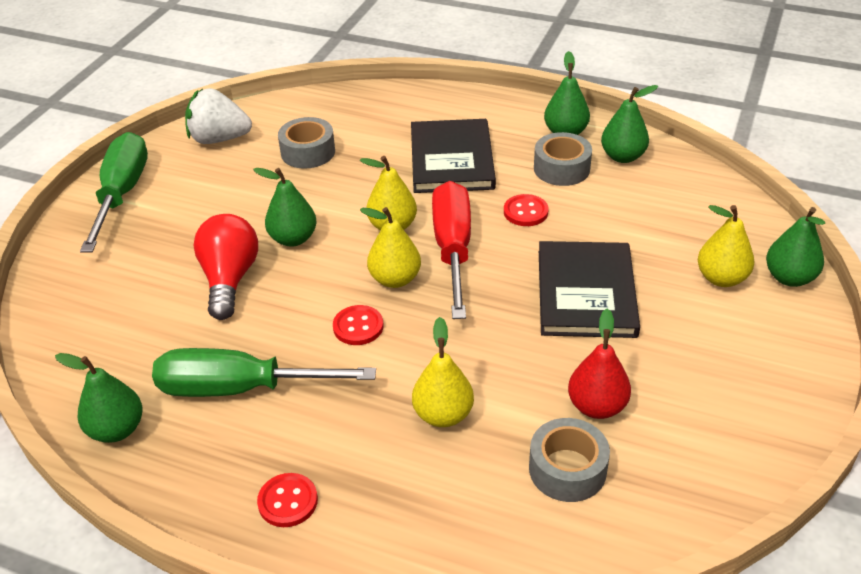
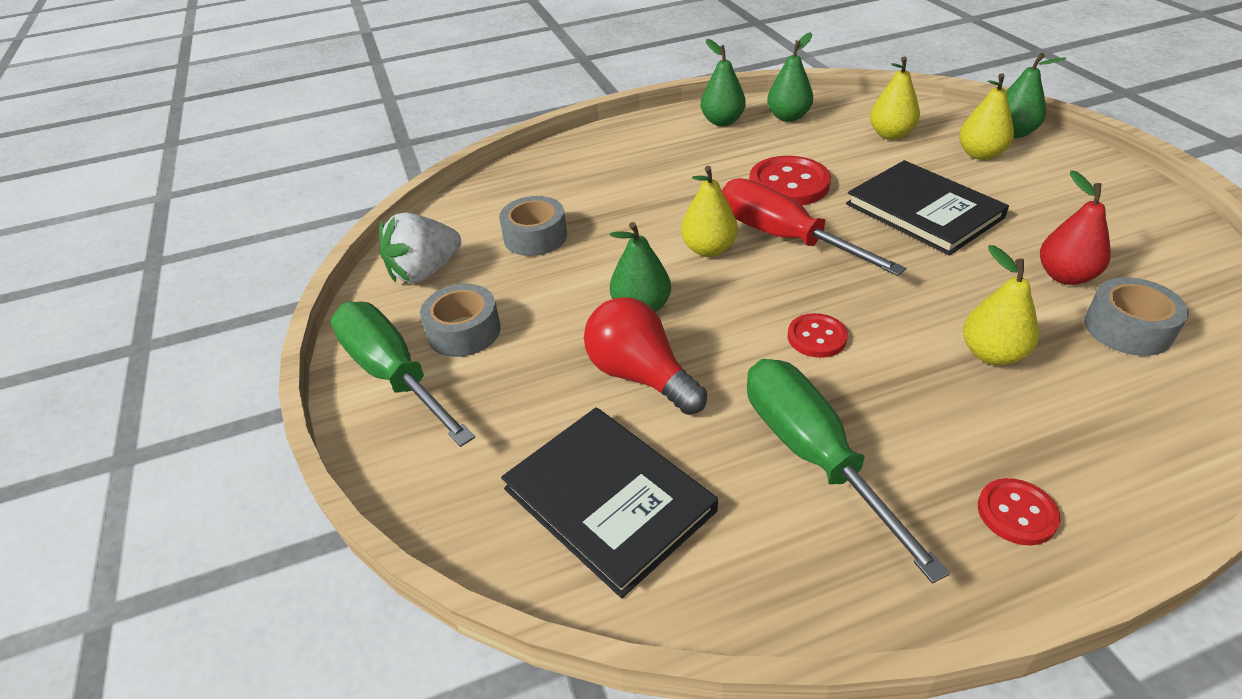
camera: 40 degrees left, 0 degrees up
(116, 429) = (767, 587): green pear -> none
(241, 388) = (813, 455): green screwdriver -> green screwdriver turned 105 degrees clockwise
(395, 279) = (780, 285): yellow pear -> yellow pear (890, 135)
(451, 160) = (670, 180): black book -> black book (608, 500)
(525, 212) = (789, 184): red button -> red button, size x1.75
(561, 168) = (761, 144): grey tape -> grey tape (464, 331)

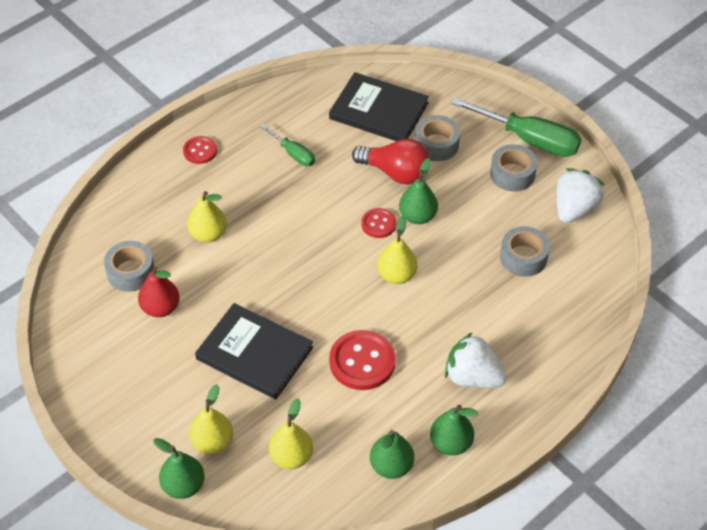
camera: 155 degrees right, 10 degrees up
(543, 405) = (436, 144): none -> grey tape
(671, 156) = (472, 377): none -> white strawberry
(784, 238) = (348, 299): red screwdriver -> none
(813, 455) = (293, 153): green screwdriver -> green screwdriver, size x0.53
(816, 337) = (307, 221): red button -> red button (378, 224)

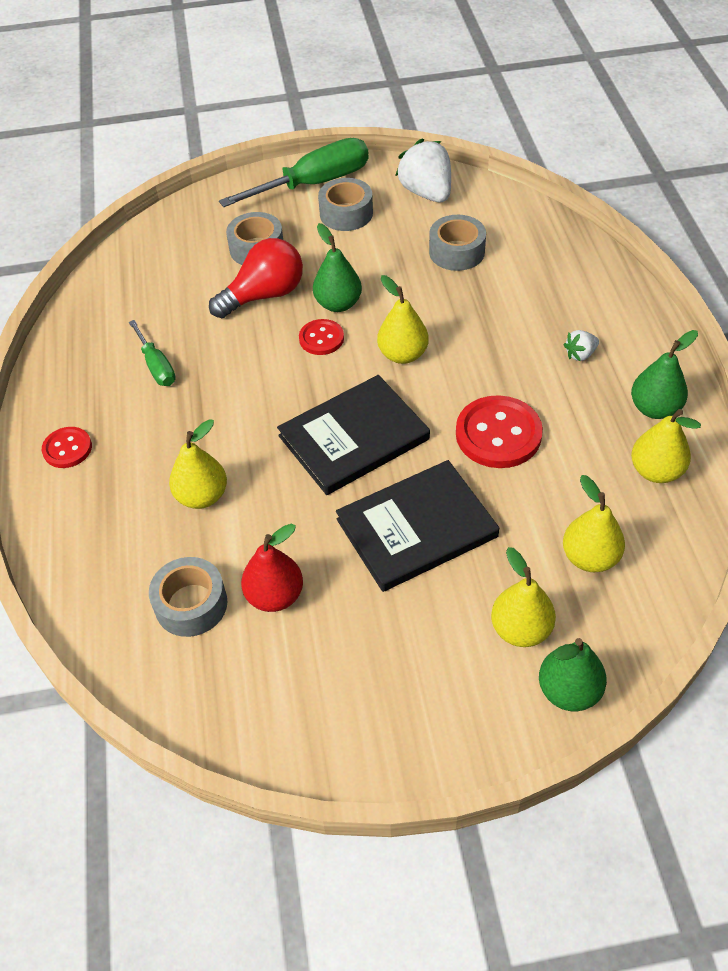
camera: 55 degrees left, 0 degrees up
(293, 153) = (156, 366): green screwdriver -> green screwdriver turned 75 degrees clockwise
(379, 111) = (168, 271): black book -> black book (353, 437)
(391, 466) = (656, 471): green pear -> yellow pear
(472, 377) = (580, 354): white strawberry -> white strawberry, size x0.49

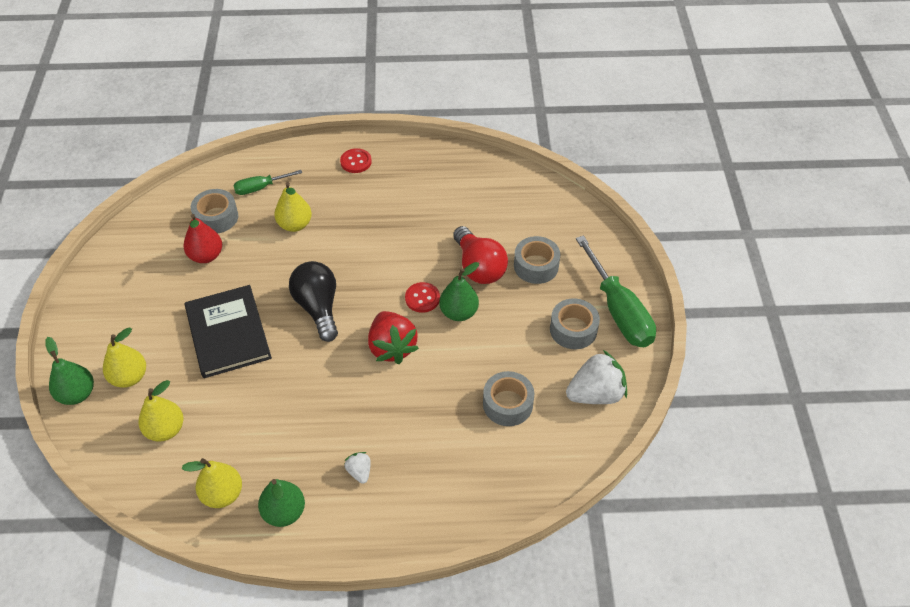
camera: 95 degrees right, 0 degrees up
(156, 366) = (418, 204): green screwdriver -> green screwdriver (261, 188)
(353, 437) = (318, 307): black book -> black light bulb
(402, 354) = (392, 347): yellow pear -> red strawberry
(498, 434) = (293, 396): red button -> none

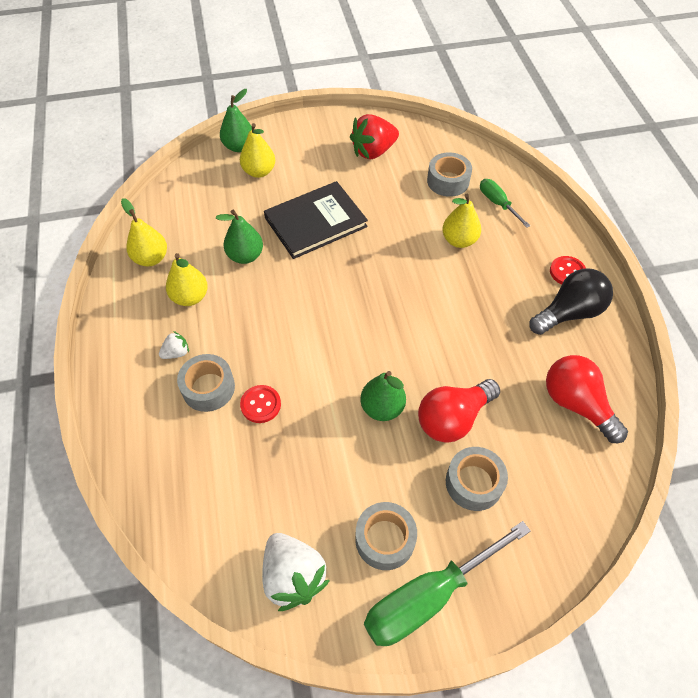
camera: 80 degrees right, 5 degrees up
(165, 429) = (211, 207): yellow pear -> yellow pear (190, 297)
(206, 256) = (399, 186): red pear -> none
(284, 512) = (134, 304): green pear -> green pear (245, 256)
(318, 307) = (359, 281): black light bulb -> black light bulb (569, 313)
(392, 347) = (323, 353): red strawberry -> red strawberry (373, 151)
(422, 298) = (393, 369): red button -> red button (260, 404)
(482, 190) = (576, 404): none -> red light bulb
(507, 404) = (267, 476): grey tape -> grey tape (208, 388)

